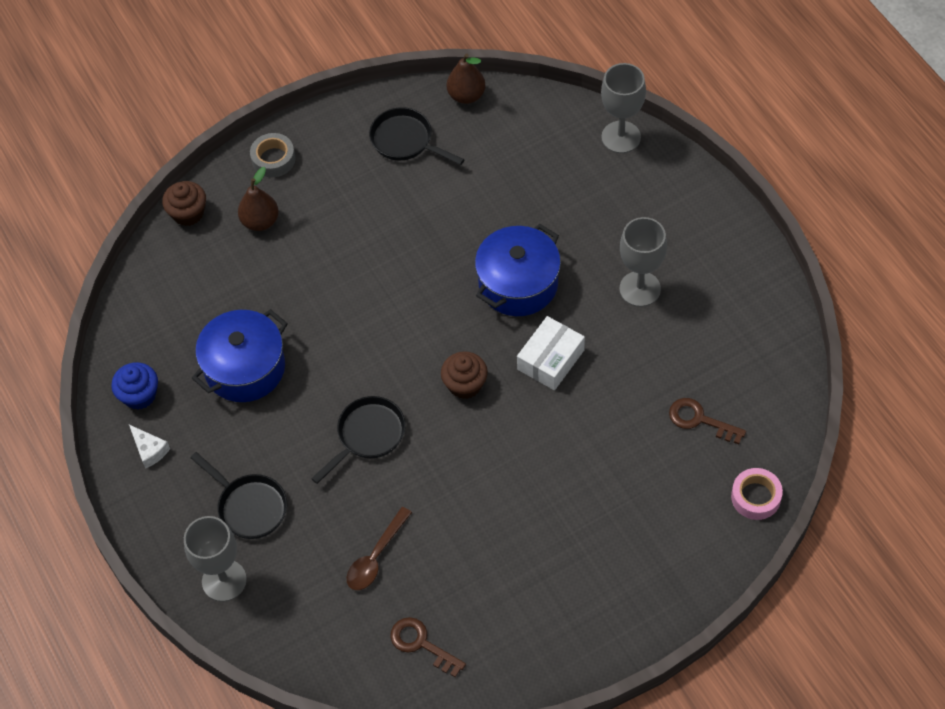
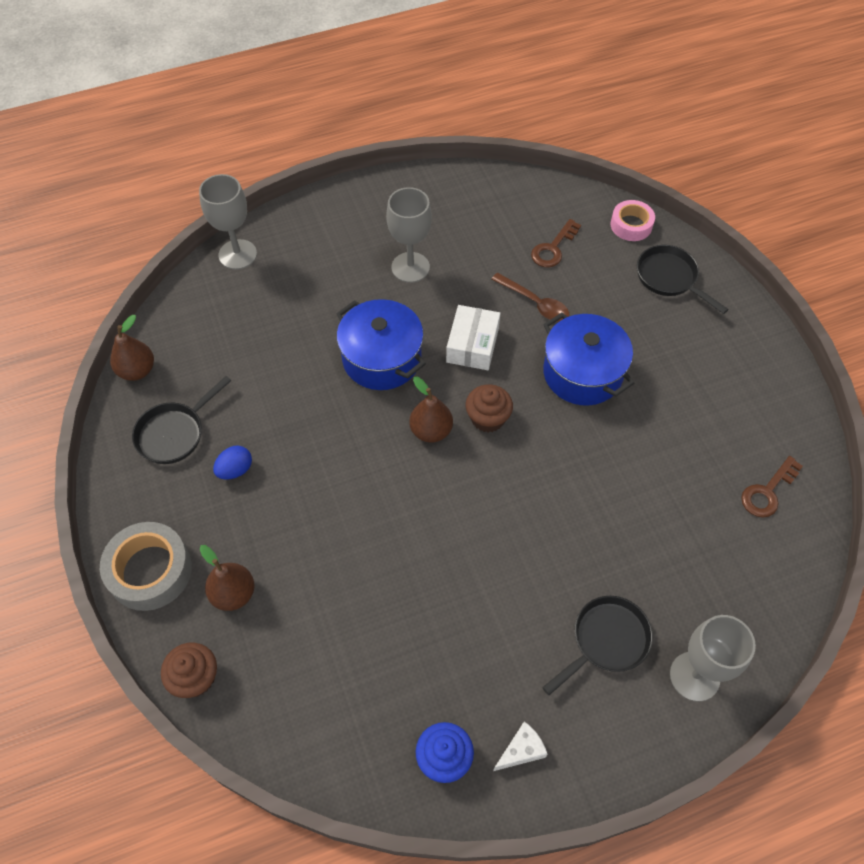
camera: 85 degrees left, 0 degrees up
(245, 368) = (429, 629): blue pot -> blue pot (582, 373)
(273, 159) = (150, 571): grey tape -> grey tape, size x1.59
(368, 435) = (533, 512): black pan -> black pan (669, 278)
(376, 194) = (235, 470): none -> blue egg
(376, 557) = (673, 521): brown spoon -> brown spoon (535, 303)
(442, 339) = (431, 431): none -> brown pear
(550, 360) = (472, 345): white box -> white box turned 60 degrees clockwise

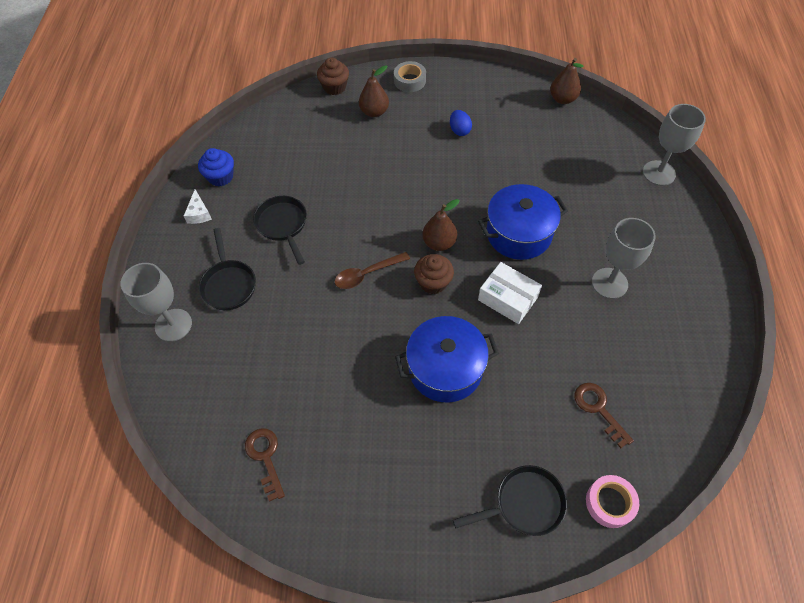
camera: 115 degrees right, 0 degrees up
(150, 571) = (409, 81): grey tape -> grey tape, size x0.63
(174, 433) = (502, 107): black pan -> black pan (283, 225)
(535, 303) = (535, 364): brown spoon -> brown spoon (367, 274)

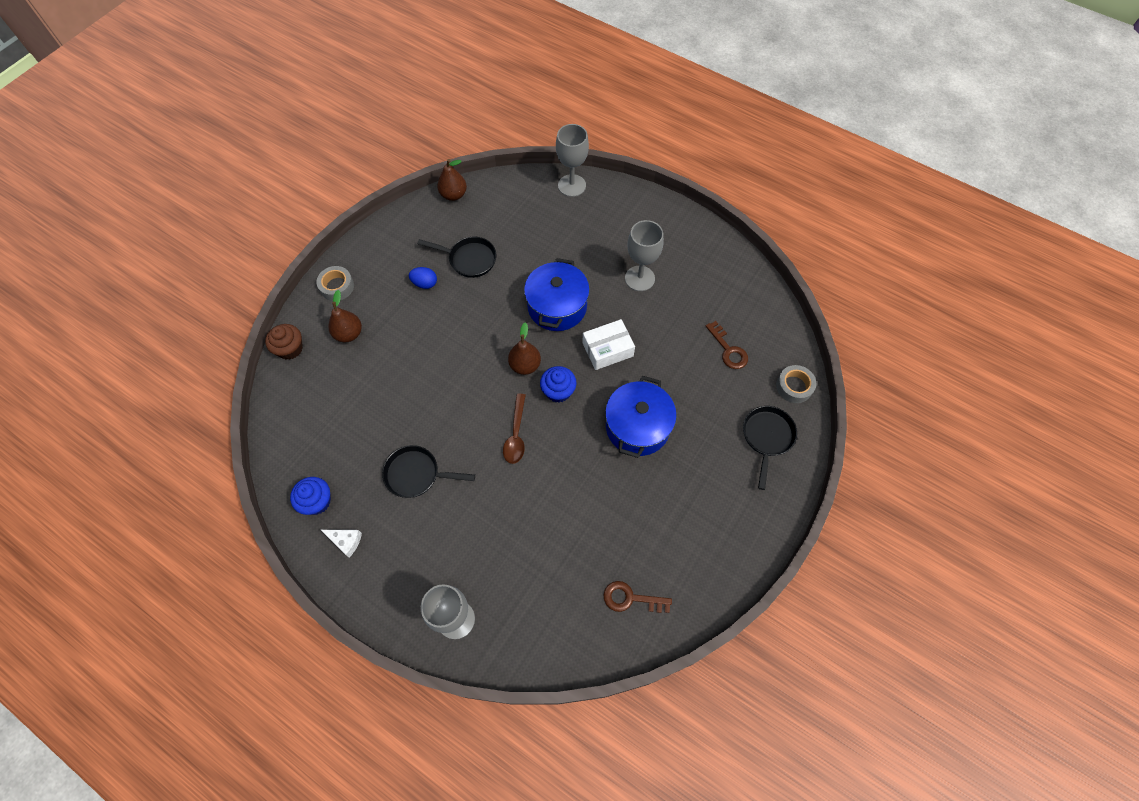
camera: 60 degrees left, 5 degrees up
(229, 284) = (447, 551): black pan -> black pan (469, 259)
(433, 282) = (558, 391): brown cupcake -> blue cupcake
(598, 409) = (728, 350): brown key -> brown key turned 120 degrees counterclockwise
(610, 503) = (794, 386): pink tape -> grey tape

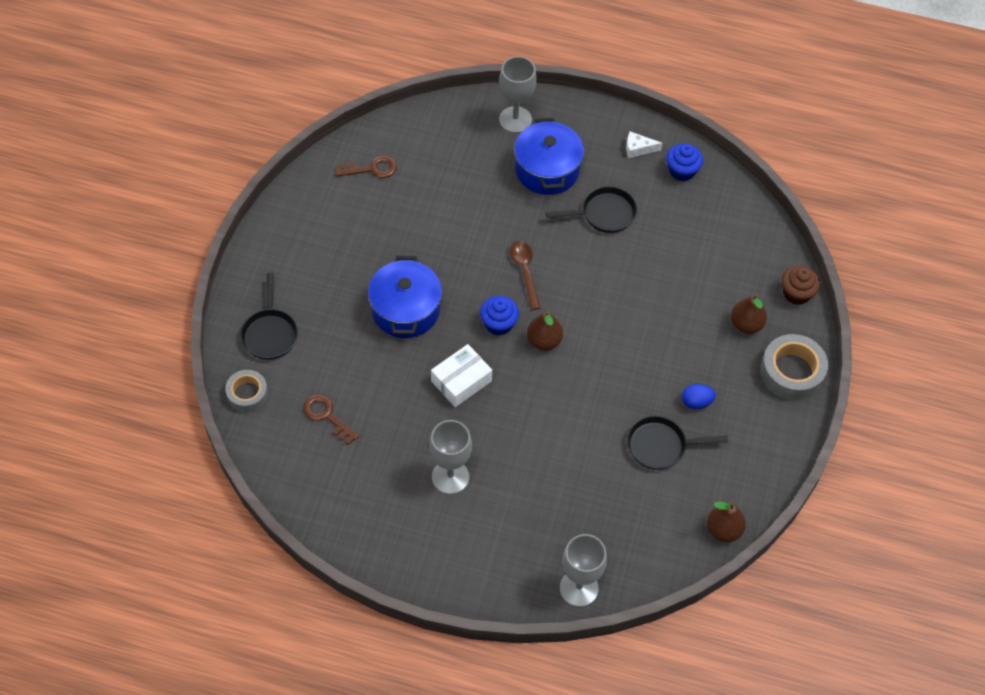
camera: 160 degrees right, 5 degrees down
(337, 286) = (792, 372): grey tape -> grey tape, size x1.59
(557, 306) = (534, 415): blue pot -> blue pot (547, 170)

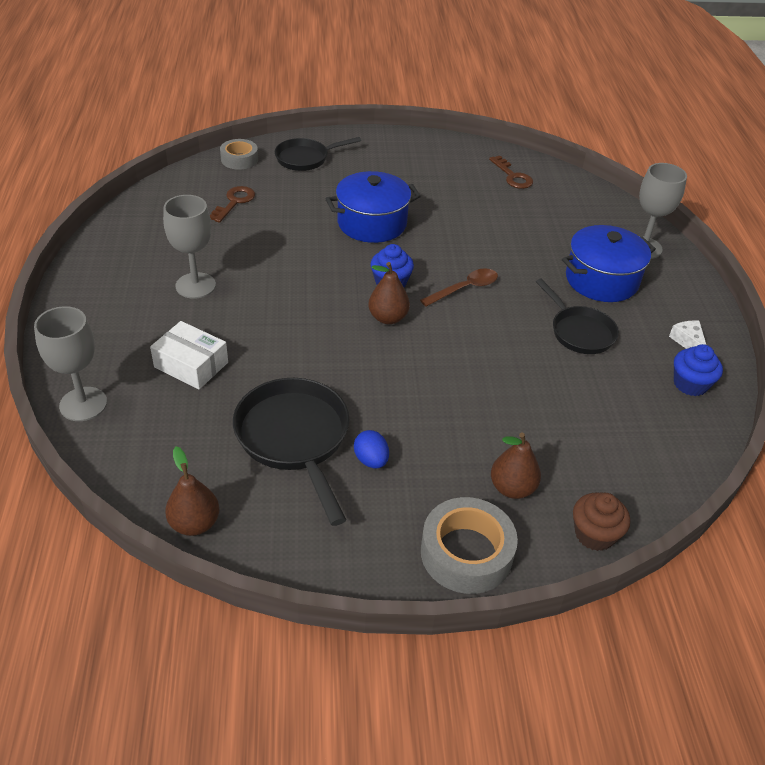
camera: 70 degrees right, 15 degrees down
(461, 381) = (309, 271): white box -> white box (191, 365)
(660, 446) = (294, 438): black pan -> black pan, size x1.54

